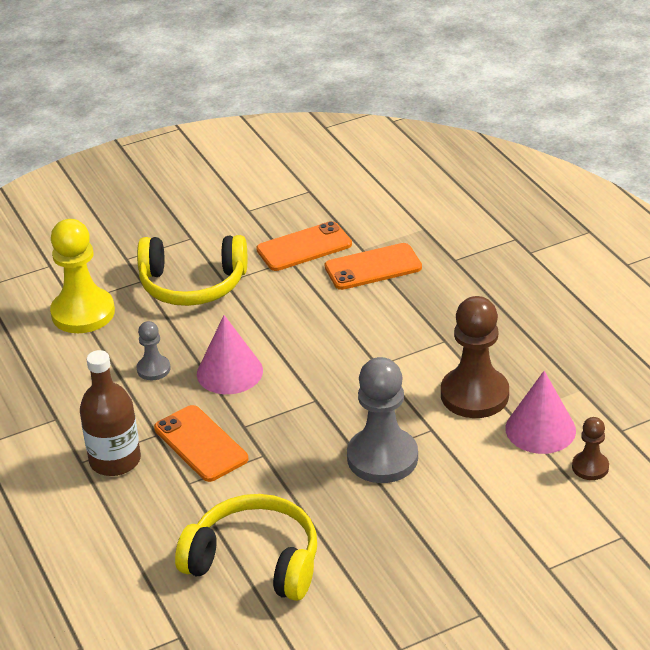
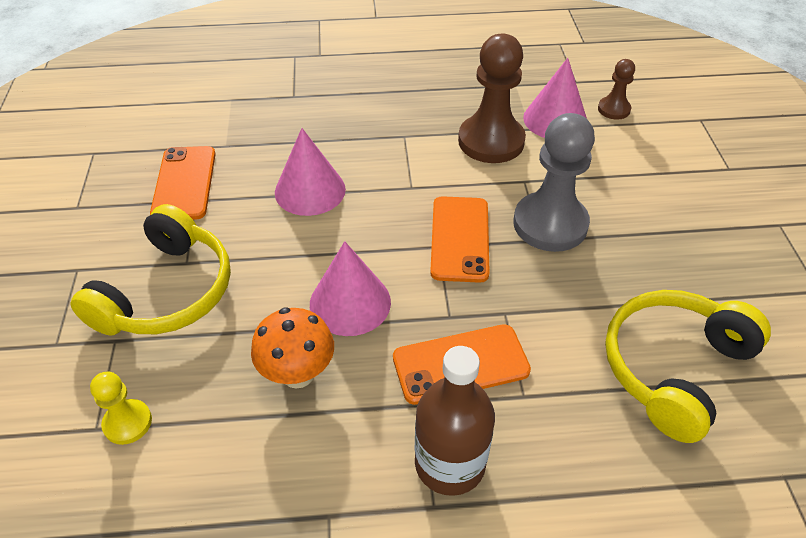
camera: 70 degrees left, 10 degrees up
(83, 313) = (127, 423): yellow pawn -> yellow pawn, size x0.51
(153, 369) = (298, 374): grey pawn -> orange mushroom
(337, 312) = (310, 190): none -> pink cone
(373, 267) = (261, 147): orange phone -> orange phone (460, 239)

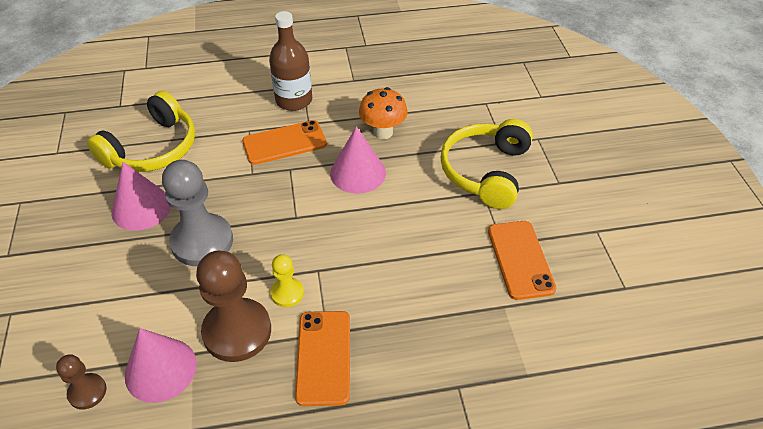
camera: 175 degrees right, 0 degrees up
(127, 423) = (470, 106): yellow pawn -> yellow pawn (287, 293)
(310, 190) = (407, 260): pink cone -> pink cone (141, 208)
(460, 239) = (278, 224): orange phone -> orange phone (323, 357)

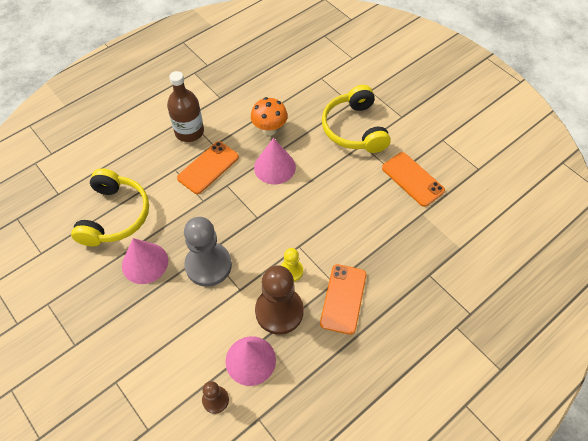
camera: 30 degrees left, 10 degrees up
(323, 357) = (343, 298): orange phone -> orange phone turned 45 degrees clockwise

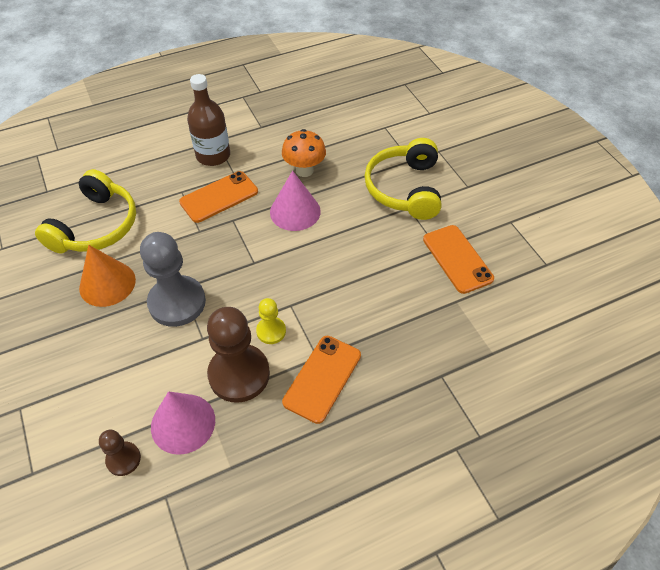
camera: 15 degrees right, 5 degrees down
(145, 263) = (107, 283): pink cone -> orange cone

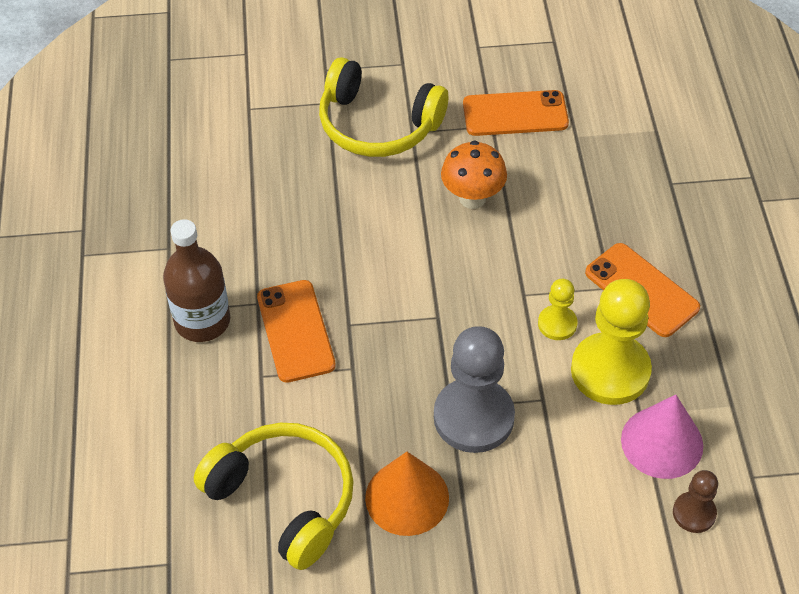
camera: 70 degrees left, 0 degrees up
(239, 374) = (610, 371): brown pawn -> yellow pawn
(295, 211) = (365, 250): pink cone -> none
(304, 170) = (290, 220): orange mushroom -> orange mushroom (472, 198)

